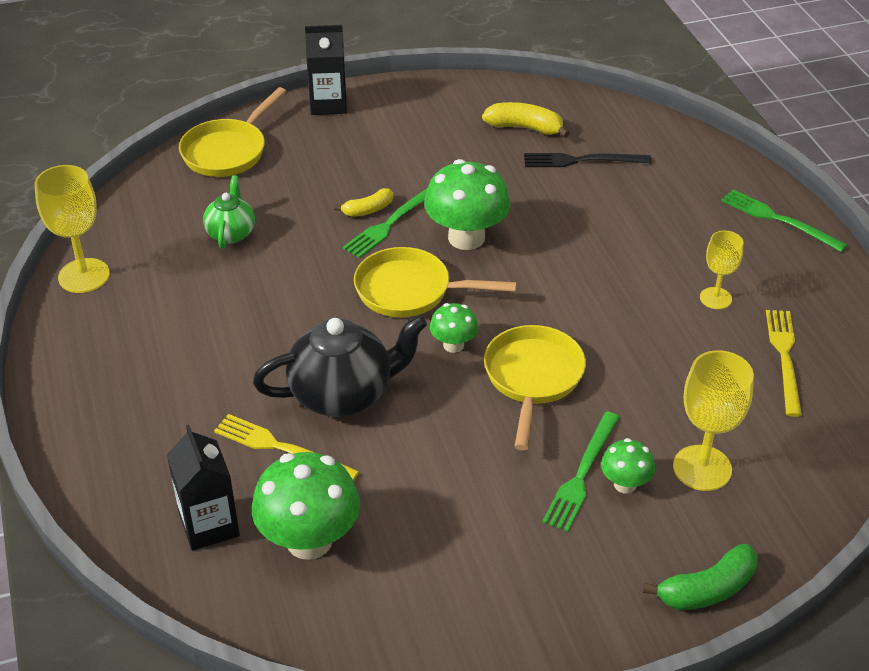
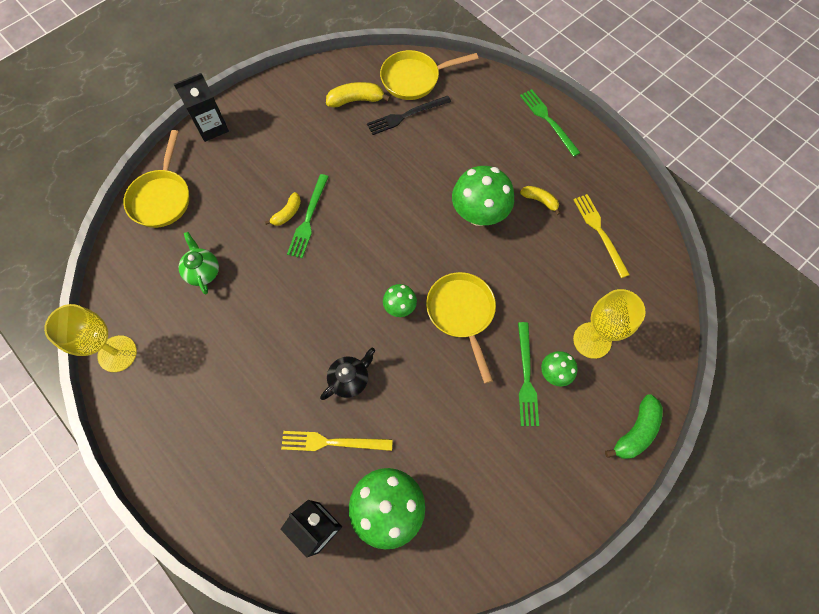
camera: 25 degrees left, 25 degrees up
(343, 394) = (350, 379): black teapot -> black teapot, size x0.57
(410, 291) = (350, 273): yellow pan -> yellow pan (414, 79)
(466, 238) = (364, 212): green mushroom -> green mushroom (479, 214)
(715, 298) = (540, 201): yellow goblet -> yellow banana
(778, 220) = (548, 120): green fork -> green fork turned 45 degrees clockwise

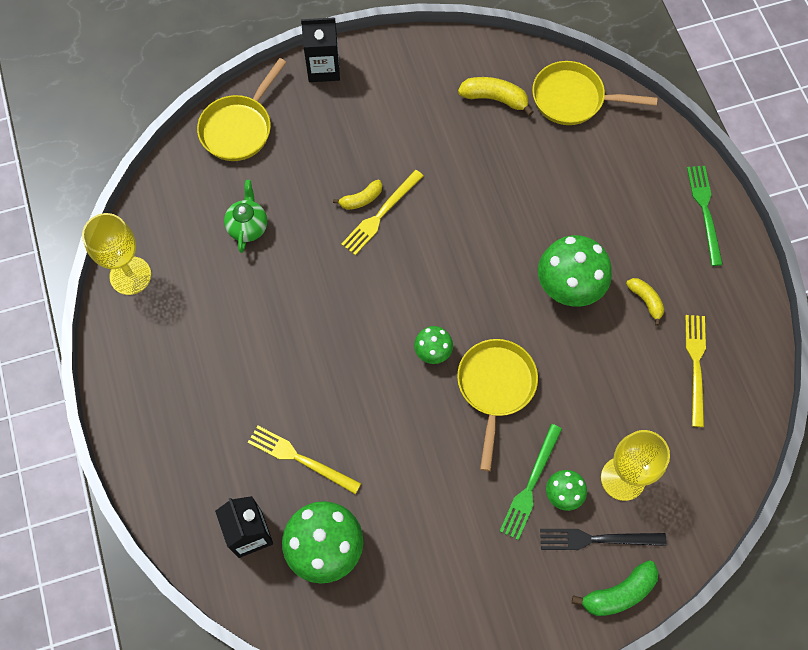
camera: 25 degrees right, 0 degrees up
(308, 218) = (381, 214): green fork -> yellow fork
(350, 379) = (346, 404): black teapot -> none
(406, 116) = (542, 140): black fork -> black fork (597, 539)

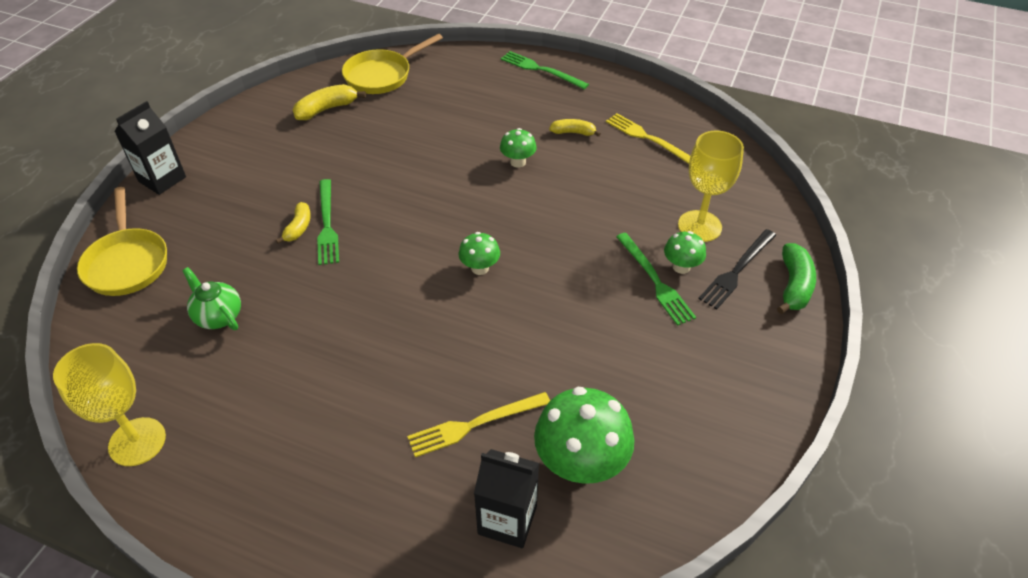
camera: 50 degrees left, 20 degrees down
(381, 214) = (327, 224): yellow fork -> green fork
(495, 387) = (551, 250): yellow pan -> none
(568, 287) = (518, 162): green mushroom -> green mushroom, size x0.52

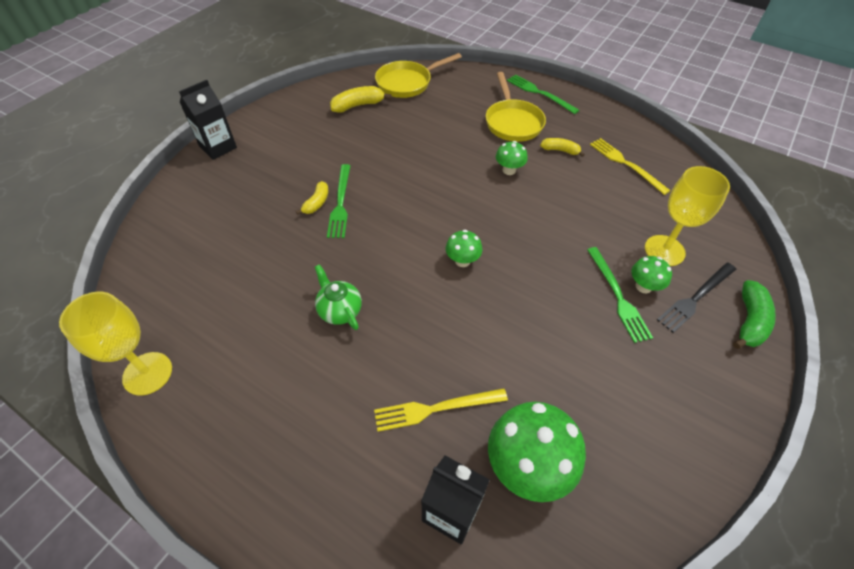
camera: 10 degrees right, 5 degrees up
(127, 263) = (175, 213): yellow pan -> yellow pan (512, 122)
(218, 316) = (237, 270): green teapot -> green teapot (339, 310)

